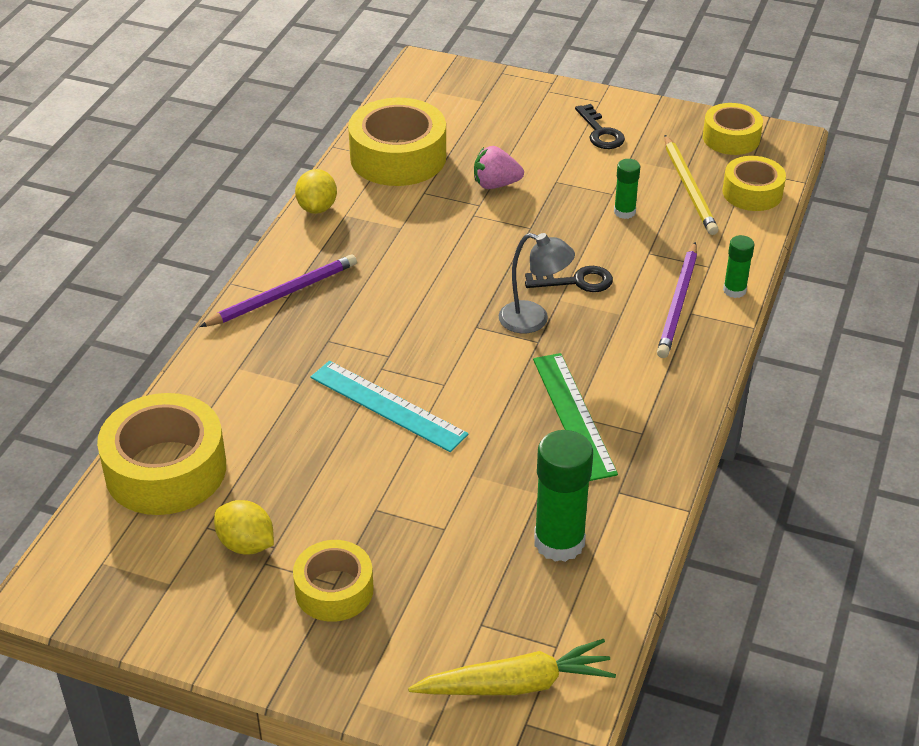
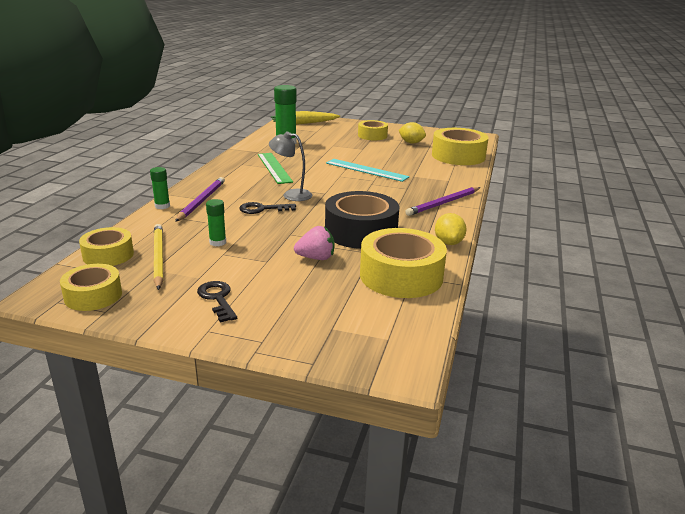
camera: 175 degrees right, 15 degrees down
(431, 230) = (361, 232): none -> black tape

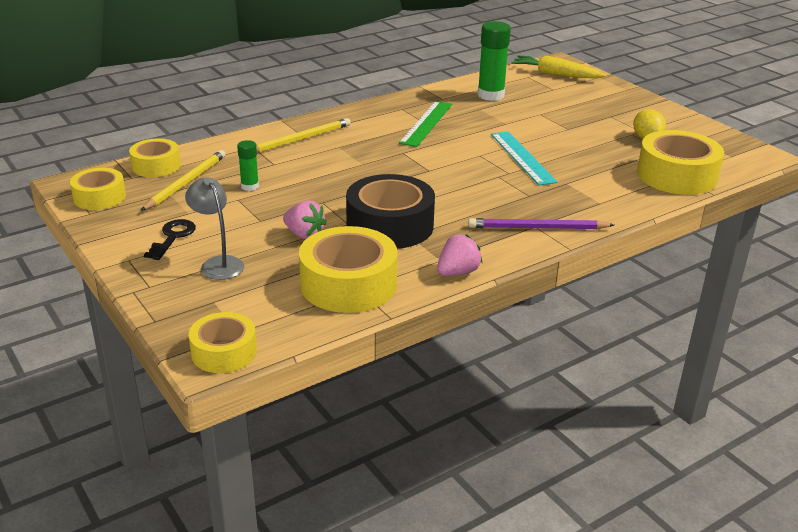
camera: 40 degrees right, 5 degrees up
(162, 206) = (261, 133): green glue stick -> none
(201, 201) = (300, 139): purple pencil -> yellow pencil
(262, 209) = (339, 167): black key -> none
(291, 195) = (391, 160): grey lamp -> grey lamp (218, 263)
(372, 136) = (612, 114): yellow tape -> yellow tape (224, 352)
(448, 242) = (457, 272): yellow lemon -> pink strawberry

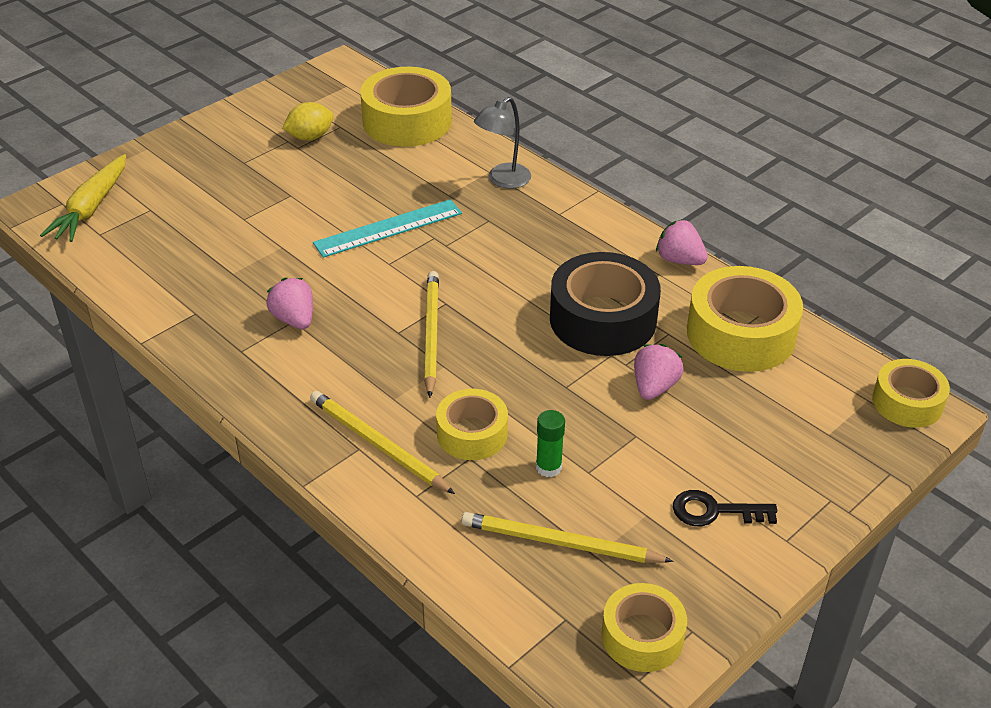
camera: 100 degrees left, 10 degrees up
(156, 166) = (517, 599): yellow tape -> yellow tape (472, 434)
(218, 263) = (753, 449): grey lamp -> grey lamp (503, 180)
(396, 162) = (431, 334): none -> yellow pencil
(426, 123) = (294, 319): green ruler -> pink strawberry
(490, 95) = (179, 265): green glue stick -> none
(538, 228) = (563, 211): purple pencil -> none

